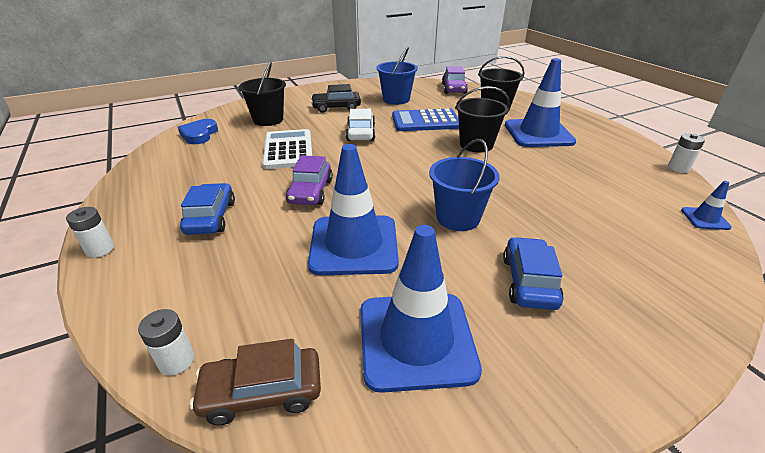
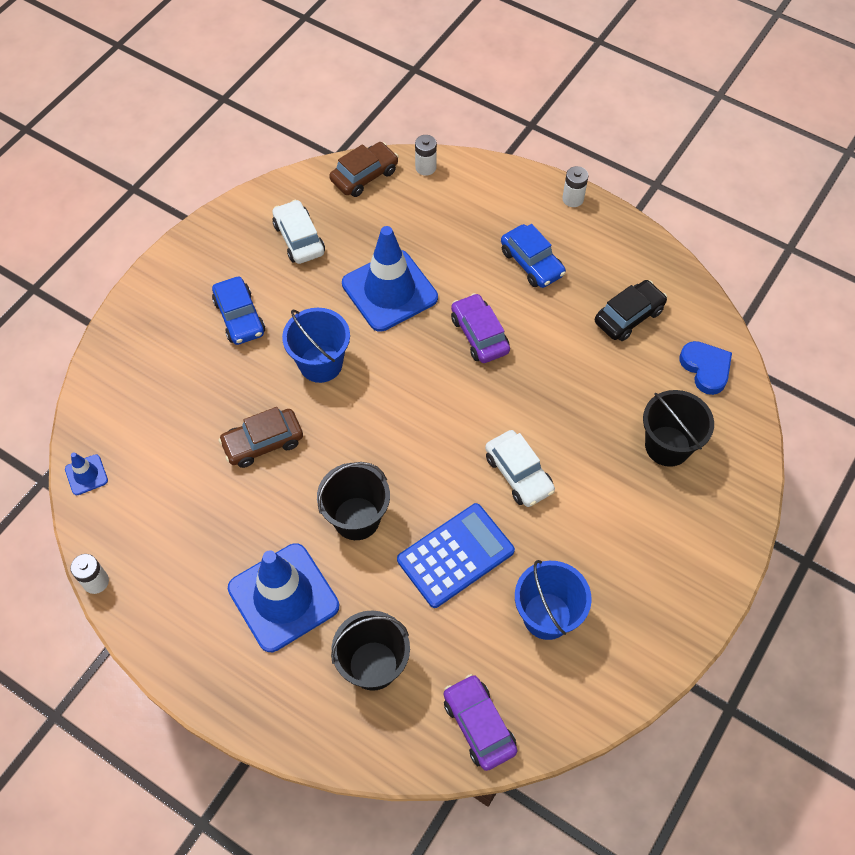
camera: 150 degrees right, 25 degrees up
(288, 150) = (570, 391): white calculator -> none
(336, 107) = (613, 534): black car -> black car (628, 316)
(416, 339) = (299, 239): blue traffic cone -> white car
(531, 191) = (263, 443): none -> brown car

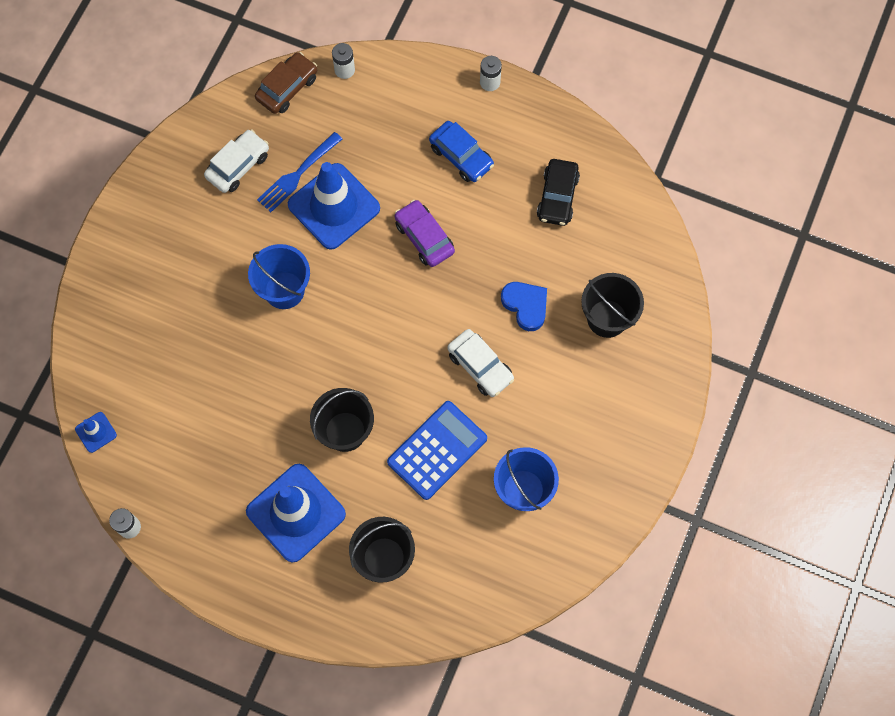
camera: 10 degrees left, 10 degrees up
(239, 317) = (199, 256): blue car -> none
(263, 443) = (248, 375): brown car -> none
(299, 239) = (238, 166): white car -> white car turned 75 degrees clockwise
(358, 255) = (297, 174): none -> blue fork
(479, 725) = (480, 592): purple car -> none
(628, 316) = (557, 197): black car -> black car turned 150 degrees clockwise
(706, 368) = (632, 238): blue heart -> blue heart (525, 305)

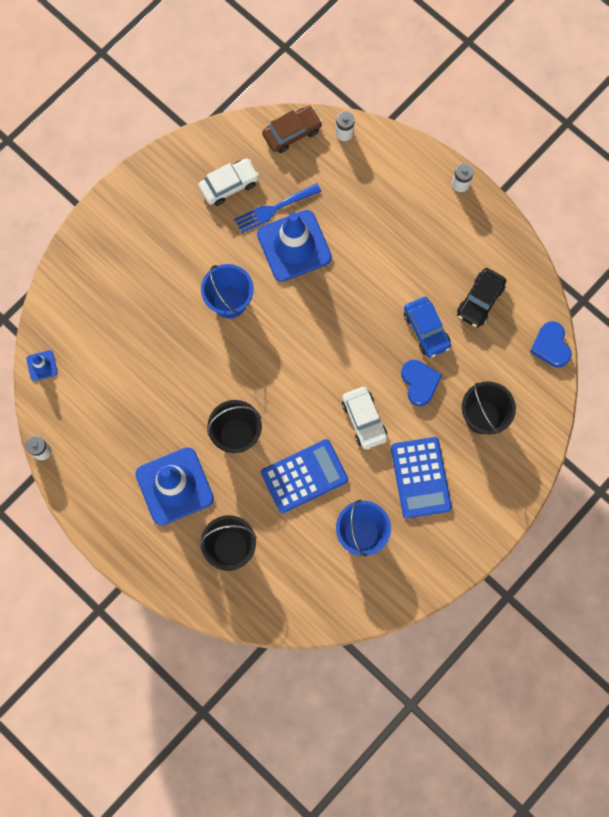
camera: 20 degrees right, 5 degrees up
(424, 237) = (358, 297): purple car -> none
(461, 156) = (413, 239): blue car -> blue car (426, 330)
(565, 407) = (420, 477): none -> blue calculator
(651, 219) = (551, 346): none -> blue heart

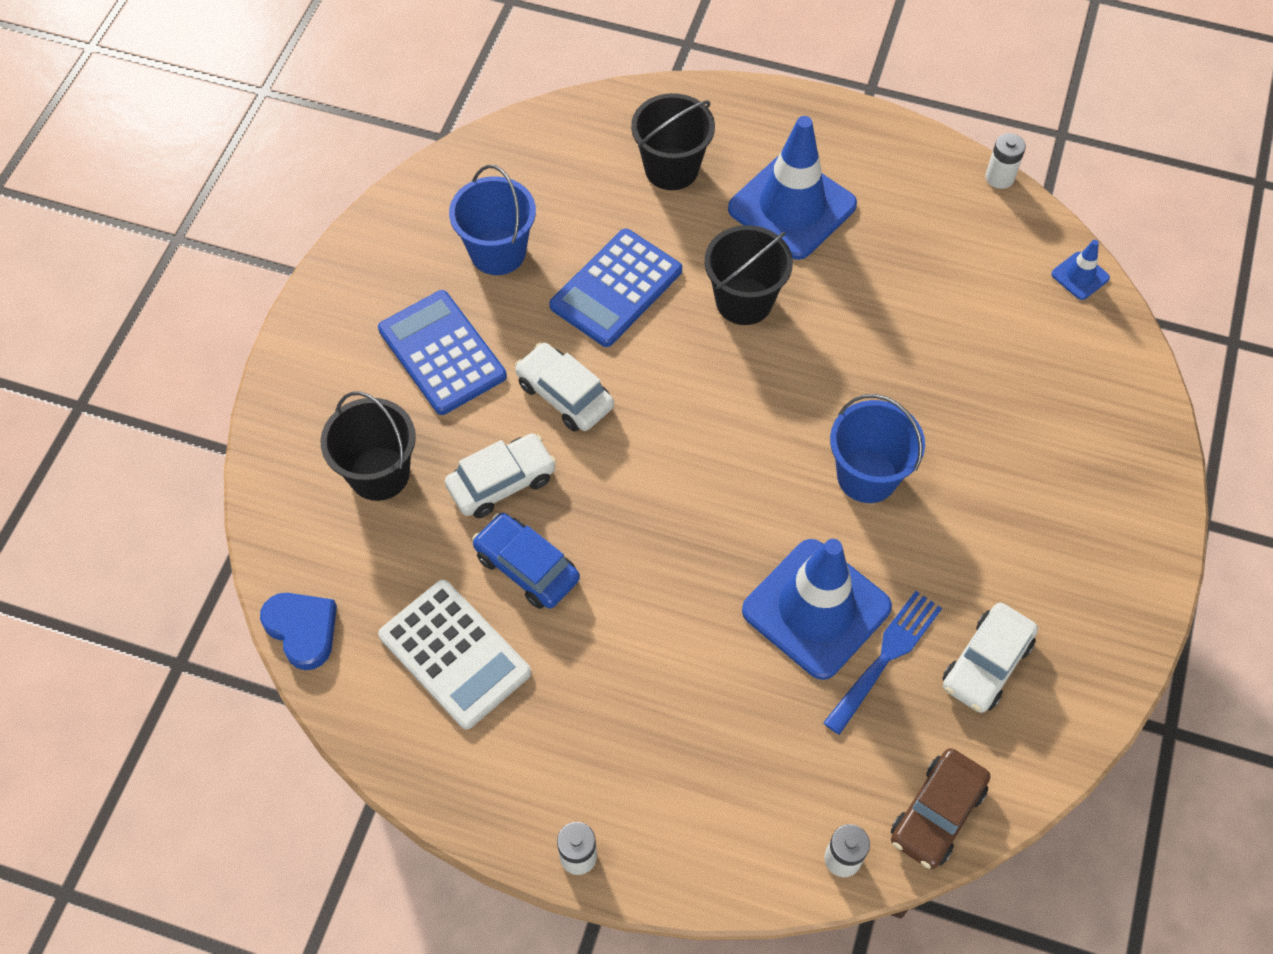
camera: 155 degrees right, 15 degrees down
(419, 383) = (502, 482): blue heart -> white car
(480, 300) = (454, 654): black car -> white calculator

